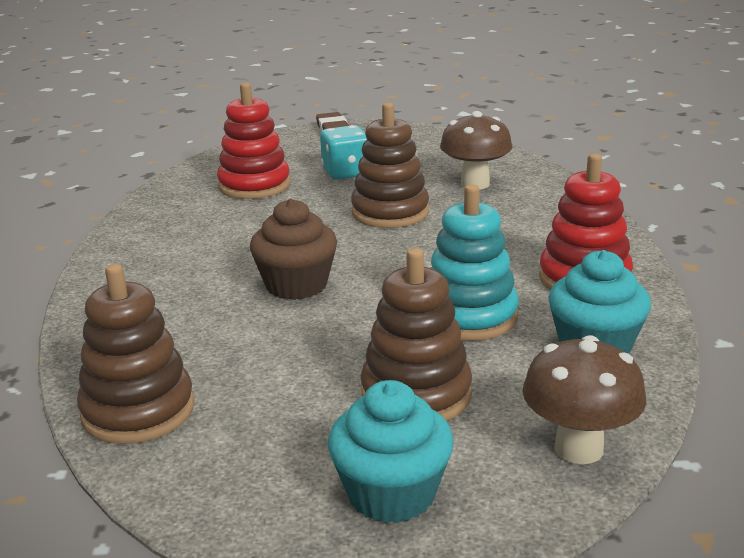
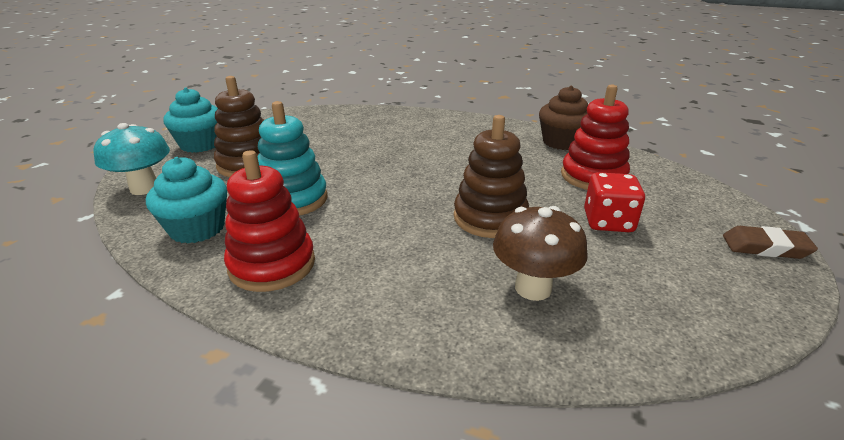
camera: 115 degrees right, 5 degrees up
(138, 411) = (329, 115): brown stacking toy -> none
(296, 285) = (401, 160): brown cupcake -> brown cupcake (561, 142)
(346, 173) = (608, 222): turquoise dice -> red dice
(579, 448) = (144, 188): brown mushroom -> turquoise mushroom

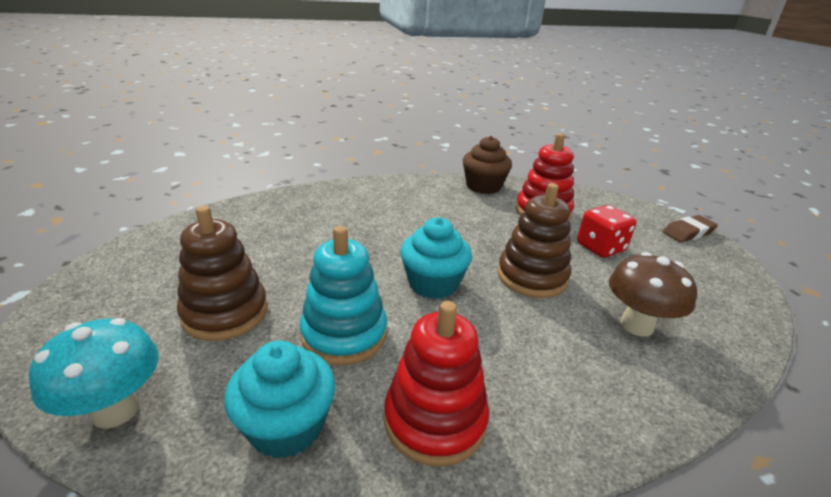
camera: 40 degrees left, 0 degrees up
(200, 144) = (109, 311): turquoise cupcake -> turquoise cupcake (433, 284)

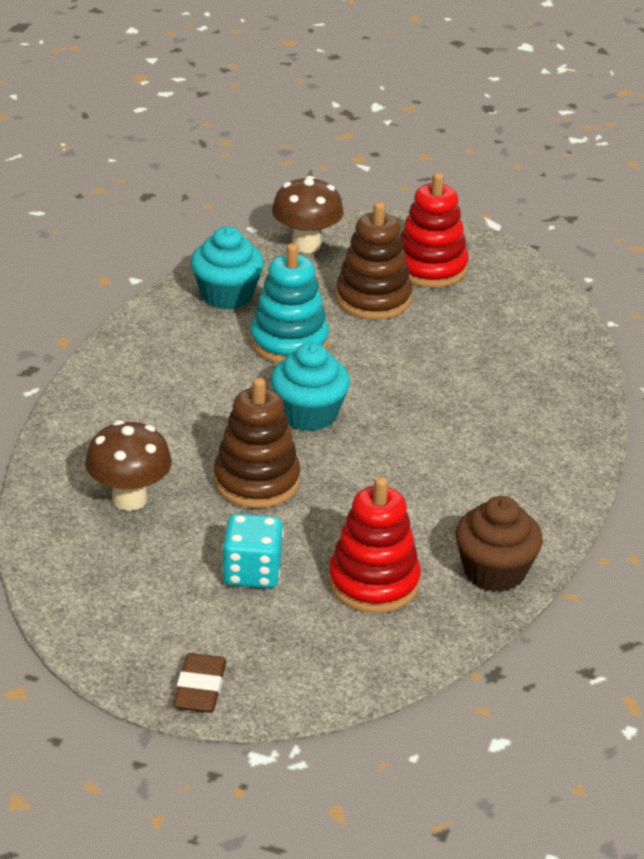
camera: 125 degrees right, 5 degrees up
(116, 410) = (306, 245): turquoise mushroom -> brown mushroom
(435, 420) = (167, 347): red stacking toy -> red stacking toy (430, 268)
(600, 247) = (252, 572): red dice -> turquoise dice

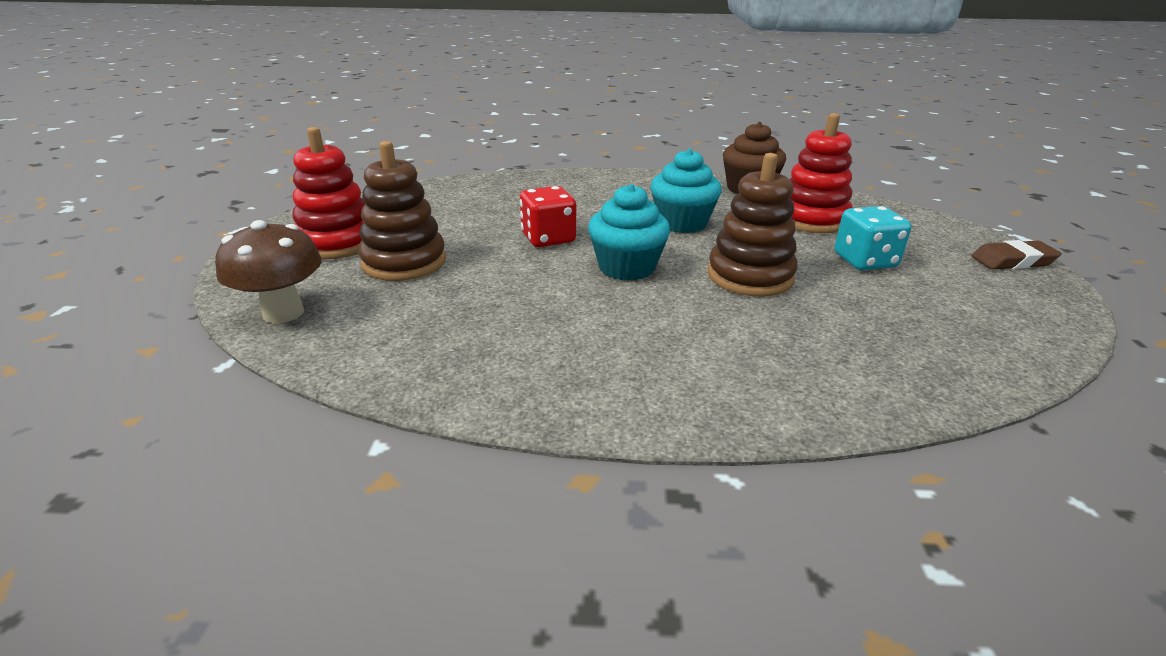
camera: 105 degrees left, 5 degrees down
(129, 499) = (855, 336): brown mushroom -> none
(227, 295) = (416, 348): turquoise cupcake -> turquoise cupcake (682, 223)
(289, 342) = (507, 293): turquoise stacking toy -> none
(394, 382) = (548, 238): none -> red dice

